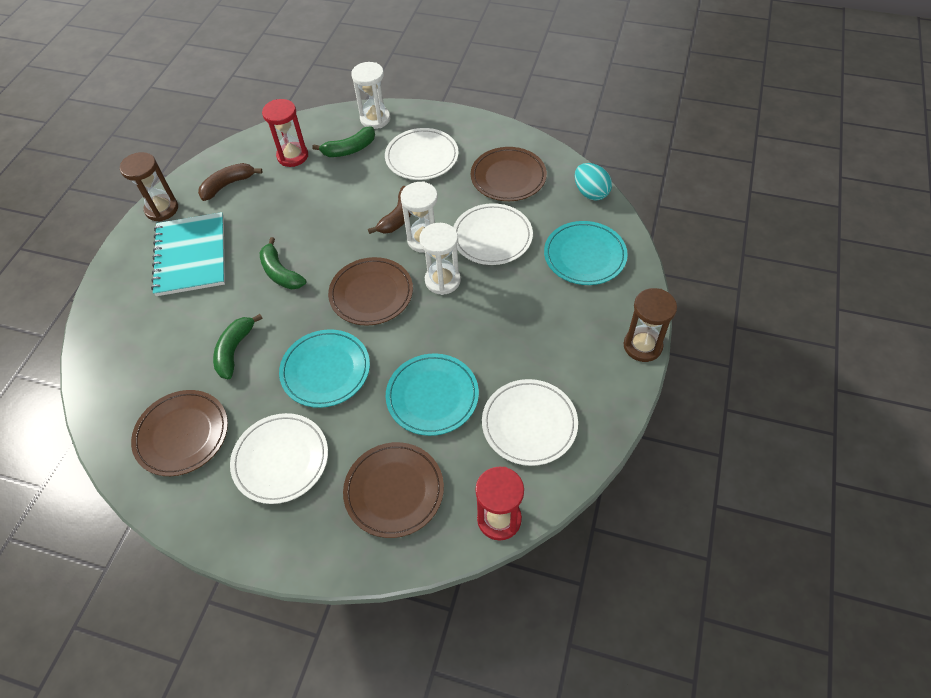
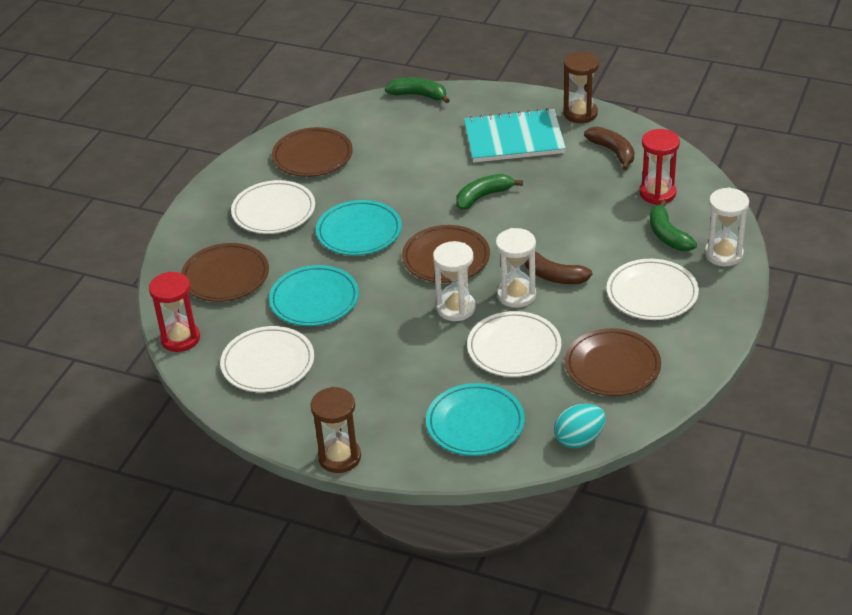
camera: 95 degrees right, 15 degrees down
(234, 350) = (393, 176): green banana -> green banana (418, 95)

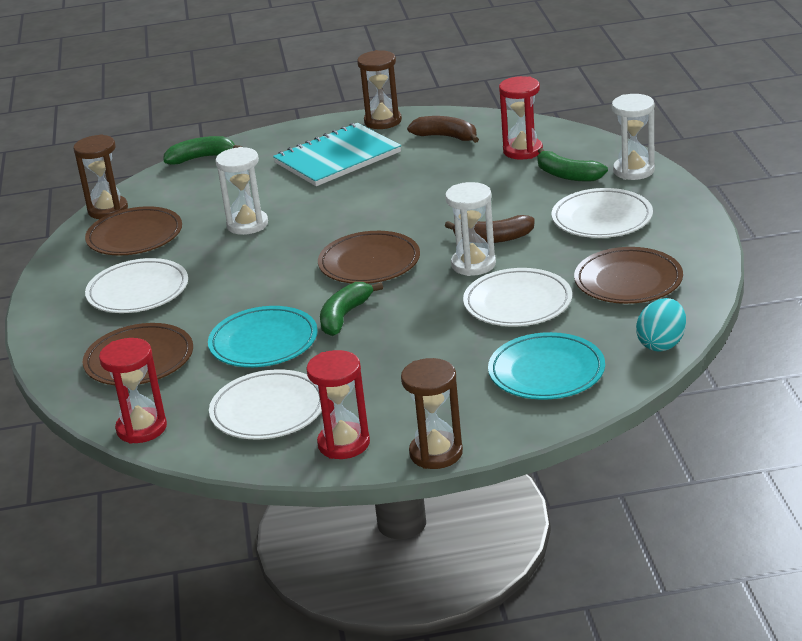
camera: 30 degrees left, 10 degrees down
(289, 418) = (344, 444): none -> red hourglass
(315, 121) = (108, 210): none -> brown hourglass
(359, 232) = (253, 275): turquoise plate -> none
(456, 308) = (423, 295): white hourglass -> white hourglass (247, 225)
(483, 196) = (355, 207): green banana -> green banana (344, 316)

